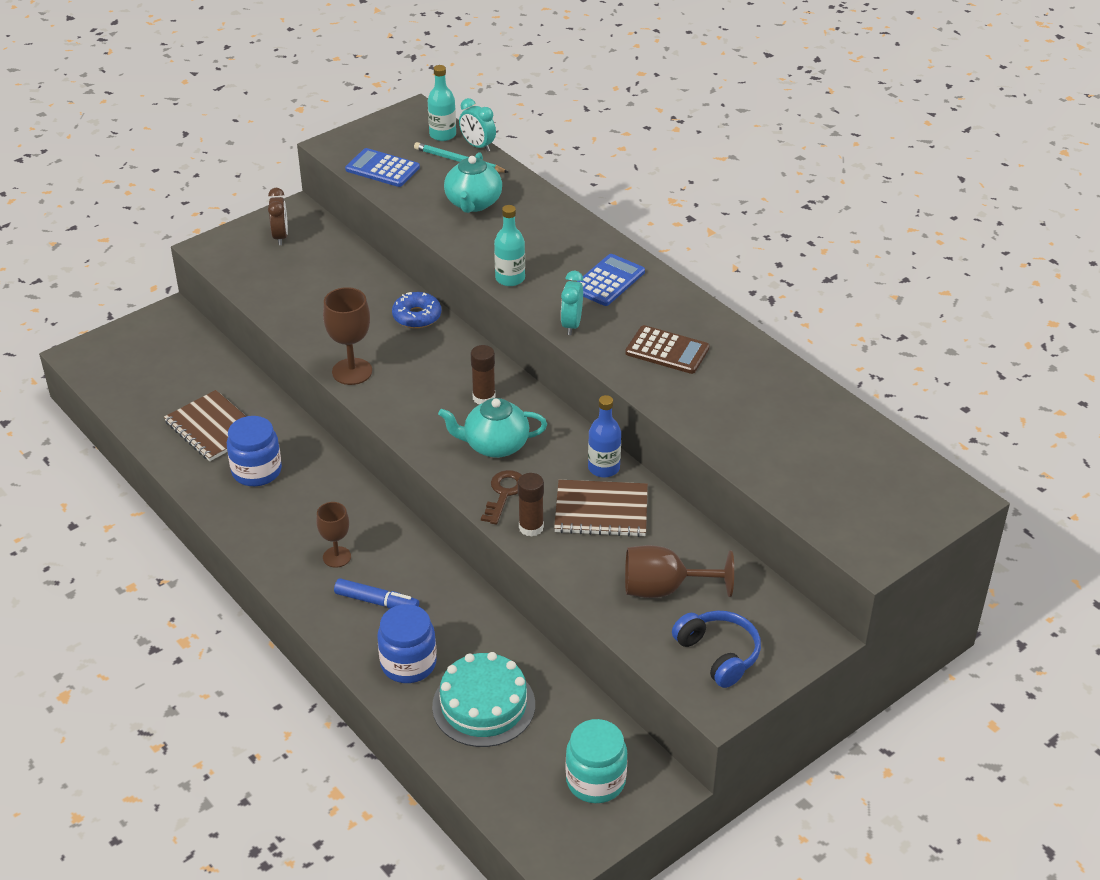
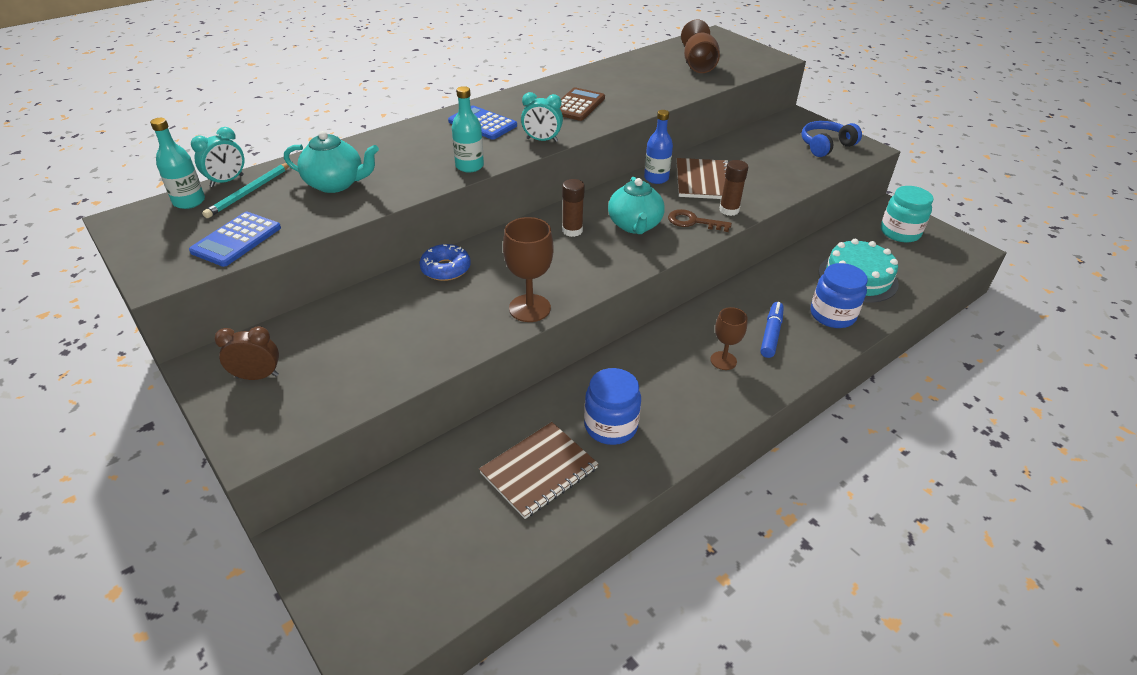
camera: 90 degrees left, 0 degrees up
(664, 589) = (775, 161): brown goblet -> brown goblet (698, 65)

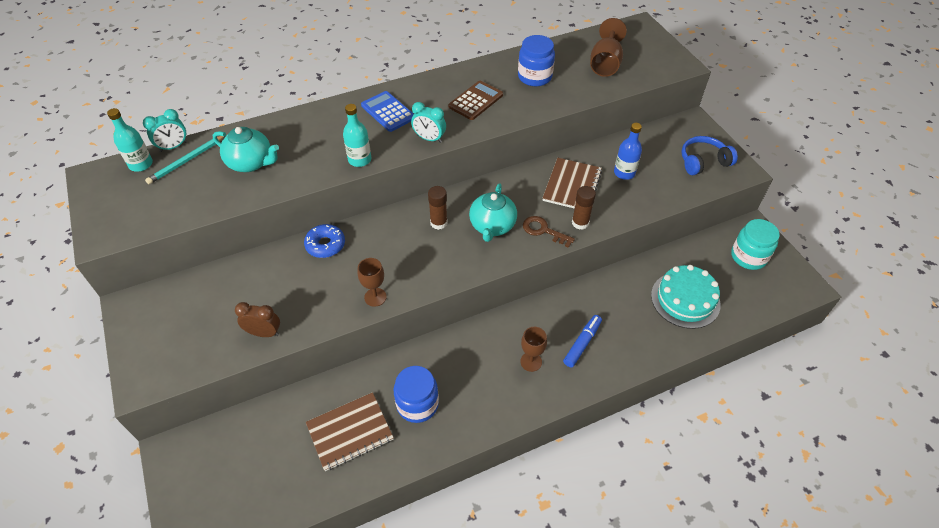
camera: 15 degrees right, 10 degrees up
(236, 240) = (163, 210): blue calculator -> none
(257, 376) = (161, 322): brown clock -> brown clock (264, 333)
(529, 308) = (375, 297): brown goblet -> brown goblet, size x0.66
(656, 178) = (532, 176): blue bottle -> blue bottle (624, 173)
(832, 315) = (644, 334): blue jar -> blue jar (534, 77)

